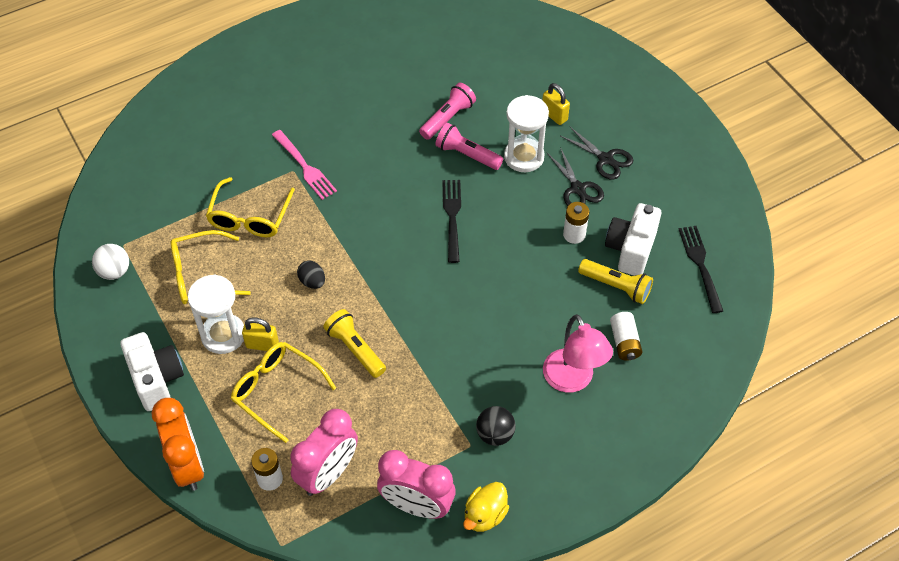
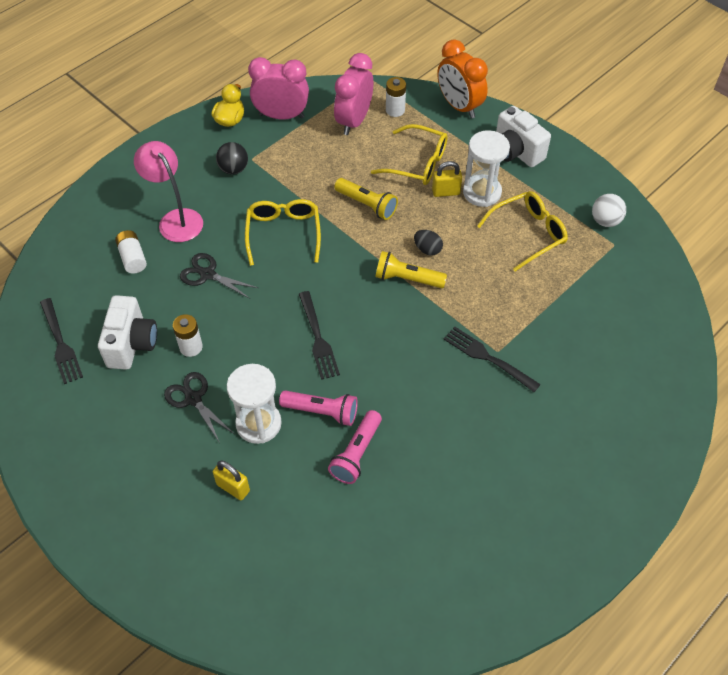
camera: 165 degrees right, 0 degrees up
(249, 217) = (515, 294): yellow glasses -> yellow glasses (283, 233)
(305, 167) = (488, 358): pink fork -> black fork
(605, 159) = (166, 442): black scissors -> black scissors (208, 274)
(616, 286) = (144, 305): yellow flashlight -> yellow flashlight (407, 279)

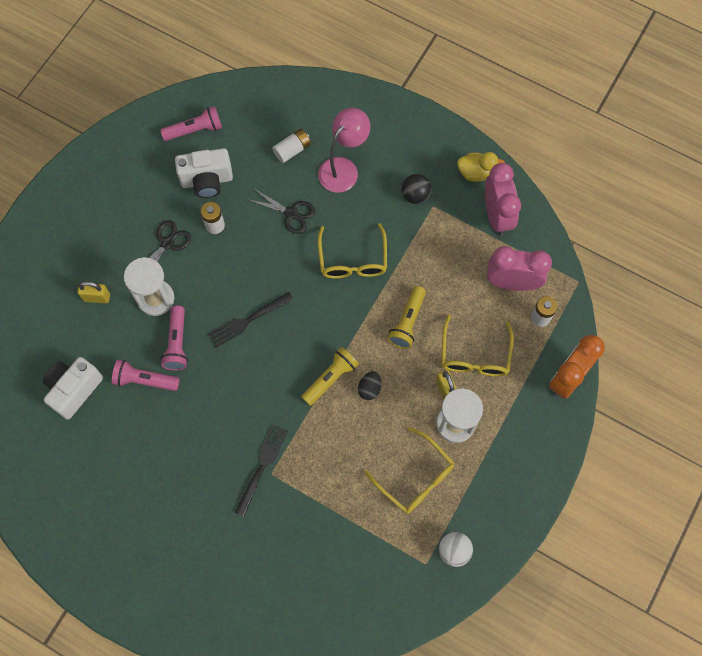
camera: 75 degrees right, 15 degrees up
(60, 343) = (195, 130): black fork -> pink flashlight
(208, 274) = (291, 213): black scissors -> black scissors turned 105 degrees clockwise
(233, 487) = (97, 297): yellow padlock -> yellow padlock turned 75 degrees clockwise
(283, 233) = (353, 260): yellow glasses -> yellow glasses turned 105 degrees clockwise
(407, 279) = (330, 378): yellow flashlight -> yellow flashlight turned 45 degrees clockwise
(516, 152) = (521, 447): white camera -> white camera (74, 390)

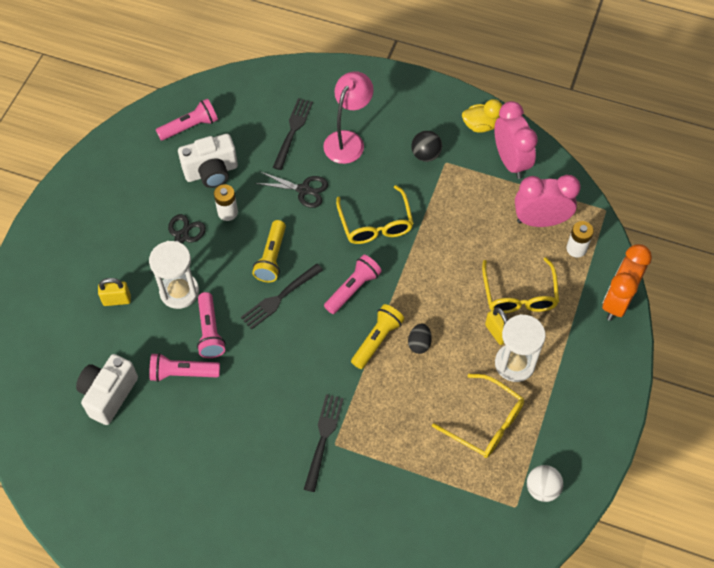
camera: 10 degrees left, 10 degrees down
(292, 150) = (293, 131): white battery -> black fork
(318, 323) = (353, 289): none -> pink flashlight
(407, 322) = (444, 274): yellow flashlight -> yellow flashlight (271, 257)

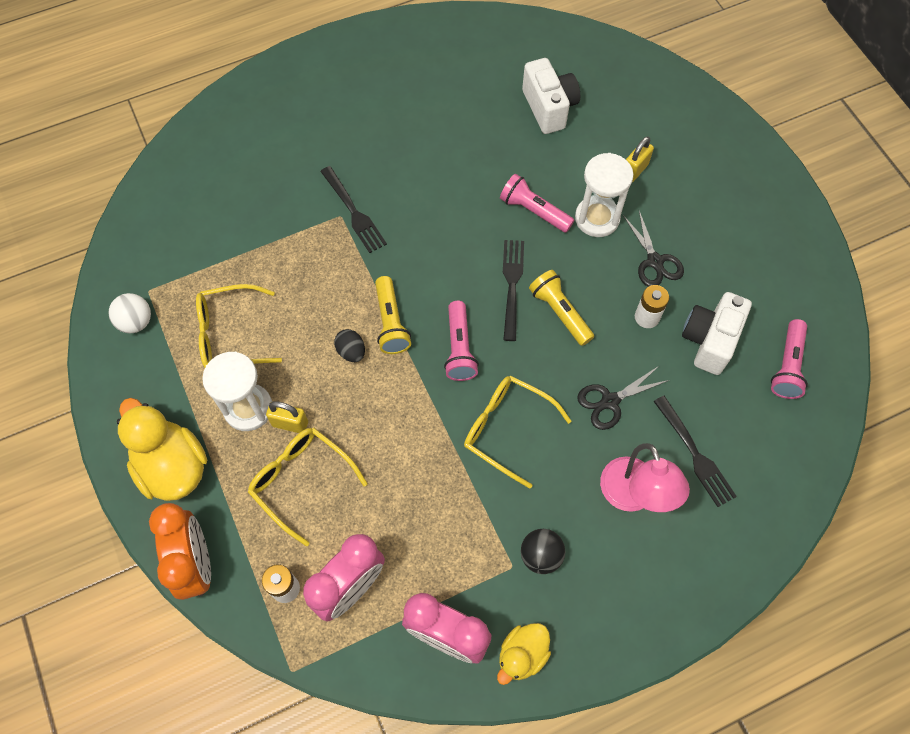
camera: 135 degrees right, 5 degrees up
(182, 373) = (516, 165): pink flashlight -> none
(590, 367) = (172, 466): none -> yellow duck

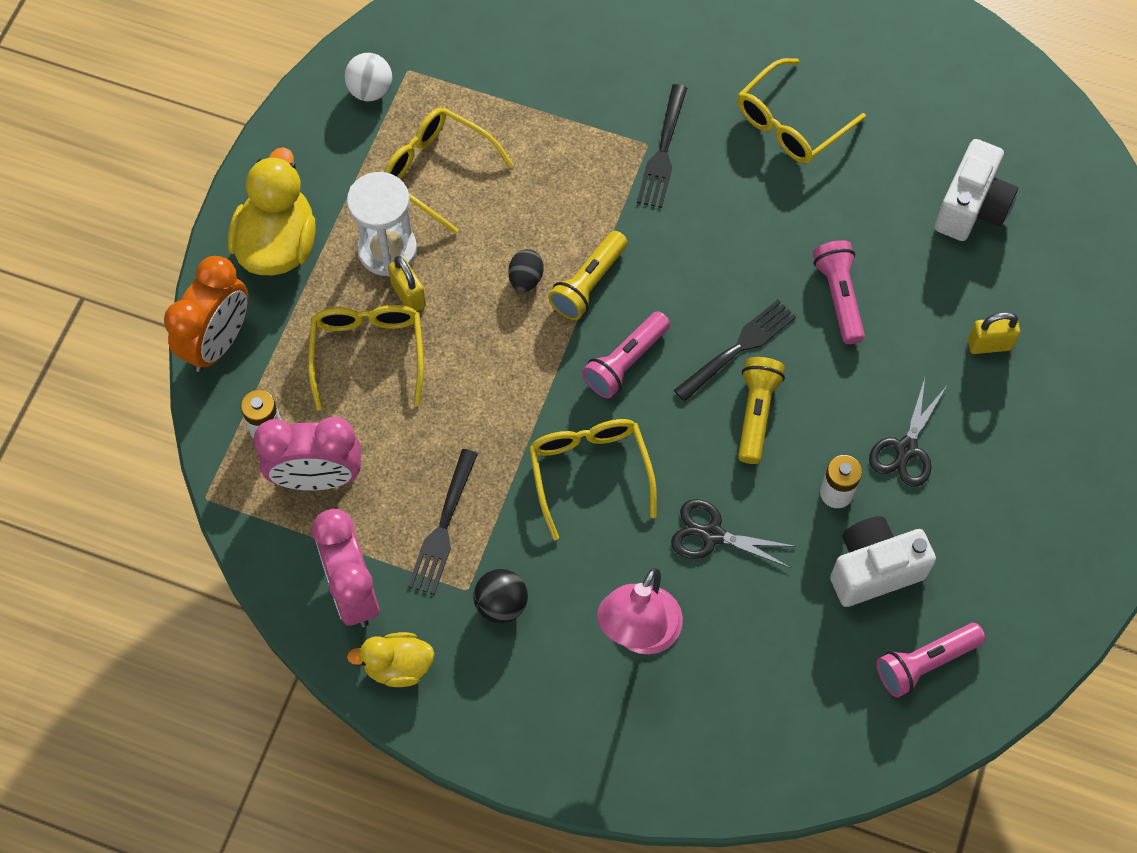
camera: 45 degrees right, 0 degrees up
(408, 140) = (790, 123): none -> yellow glasses
(597, 218) = (895, 358): white hourglass -> none
(695, 454) = (738, 654): black fork -> black fork (443, 527)

